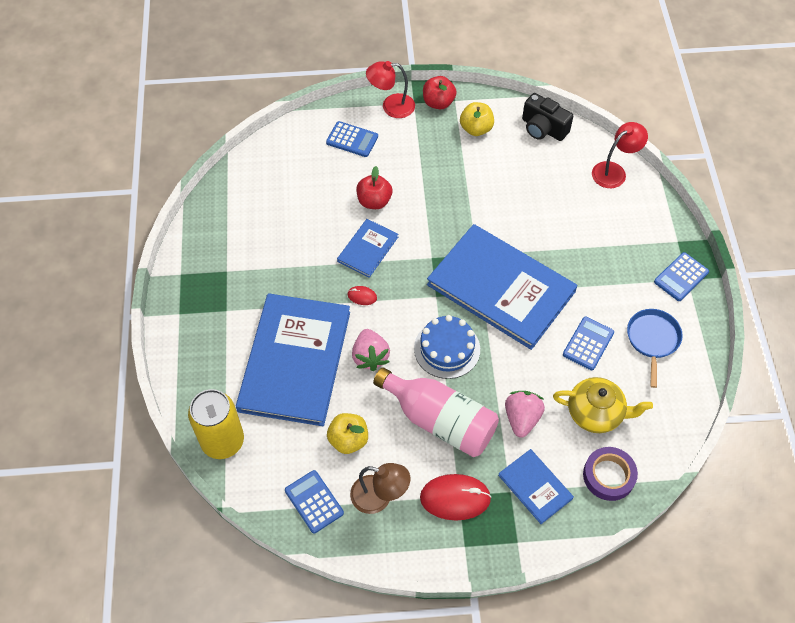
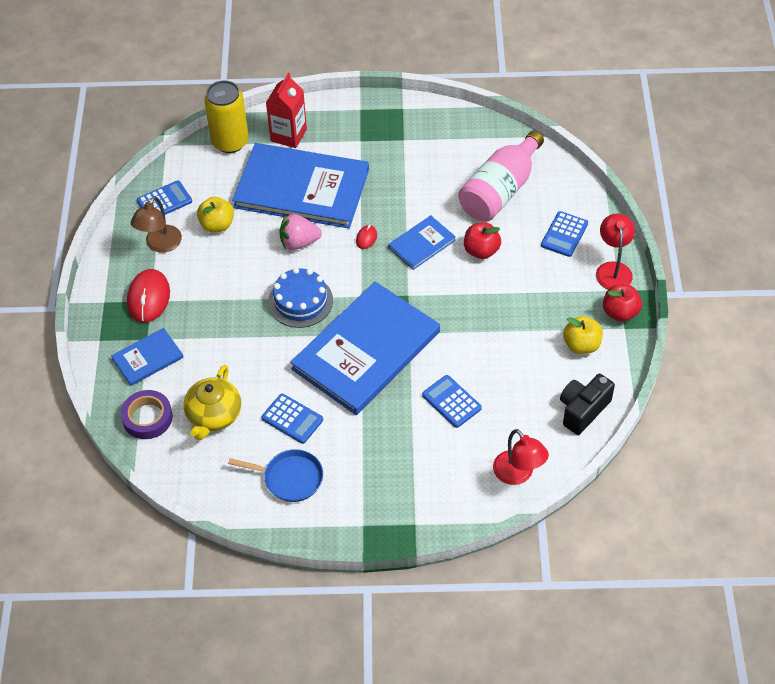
camera: 95 degrees right, 5 degrees down
(215, 381) = (288, 135): none -> red carton
(367, 249) = (421, 244): blue book -> blue book turned 75 degrees counterclockwise
(440, 420) = (226, 291): pink bottle -> pink bottle (500, 190)
(522, 418) = (217, 354): pink strawberry -> none
(681, 277) = (366, 519): blue calculator -> blue calculator (451, 401)

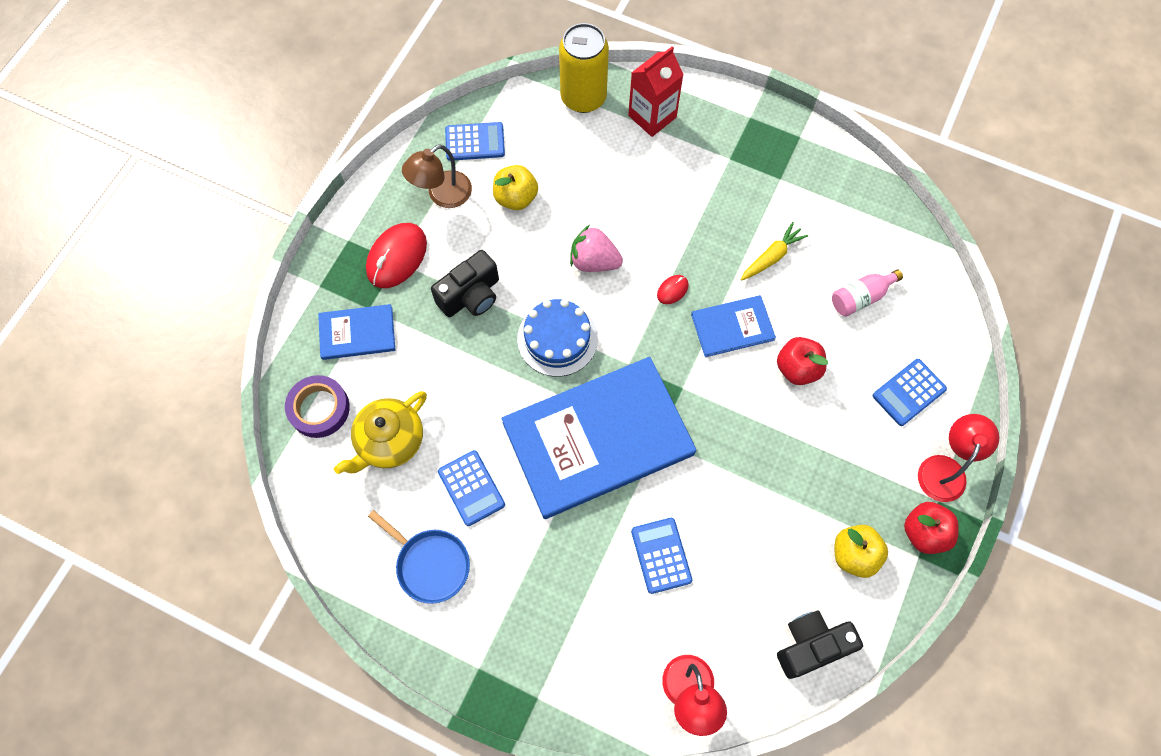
camera: 25 degrees right, 15 degrees up
(220, 300) = (471, 295): none -> black camera
(302, 188) = (632, 192): blue book -> none
(425, 190) = (771, 257): none -> yellow carrot
(500, 190) = (861, 297): pink bottle -> pink bottle, size x0.49

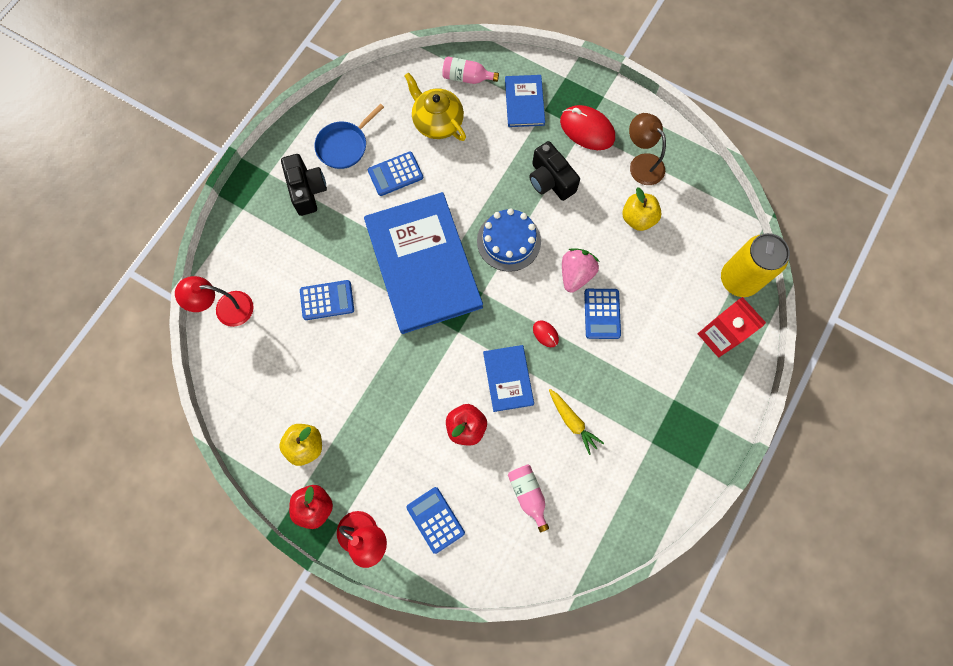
camera: 95 degrees right, 5 degrees up
(319, 409) = (467, 78): purple tape -> pink bottle
(475, 142) = (692, 190): blue calculator -> blue calculator (602, 314)
(811, 645) = (243, 400): black camera -> black camera (307, 190)

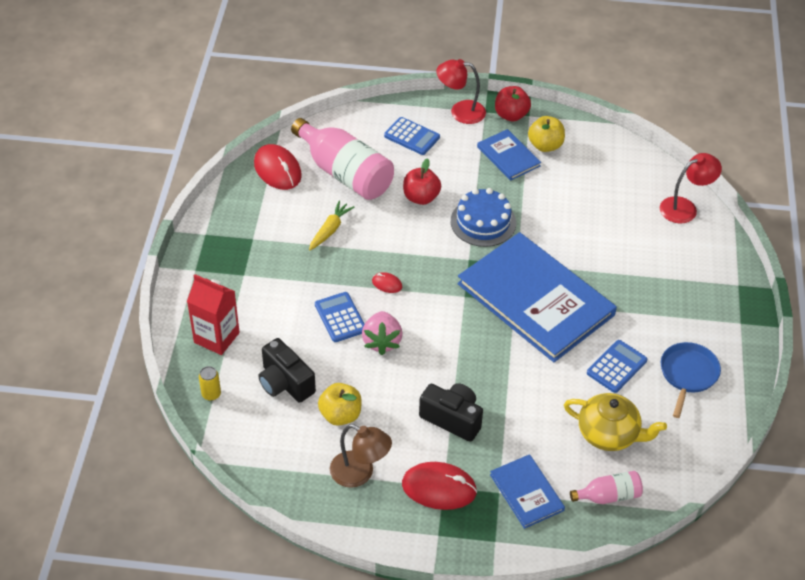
camera: 155 degrees right, 25 degrees down
(307, 190) = (691, 321): black camera -> black camera (285, 383)
(327, 300) = (603, 242): blue calculator -> none
(508, 241) = (464, 347): blue cake -> blue cake (483, 222)
(508, 378) = (403, 241): blue book -> blue book (508, 156)
(528, 494) = (345, 173): pink bottle -> pink bottle, size x2.02
(572, 422) = (330, 230): yellow carrot -> yellow carrot turned 90 degrees clockwise
(596, 530) = (277, 170): none -> red mouse
(739, 279) = (211, 394): yellow can -> yellow can, size x0.42

